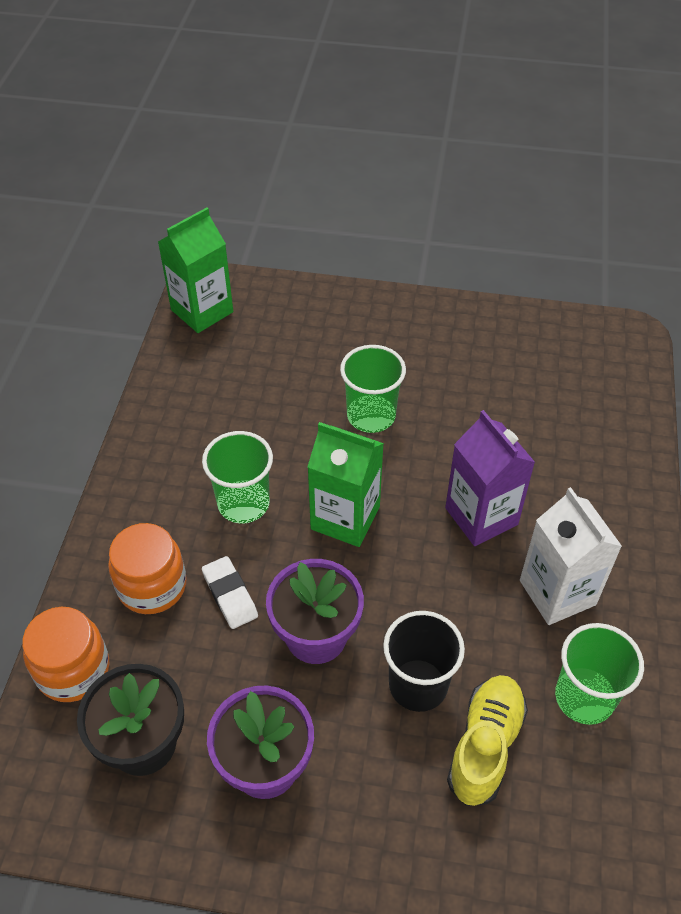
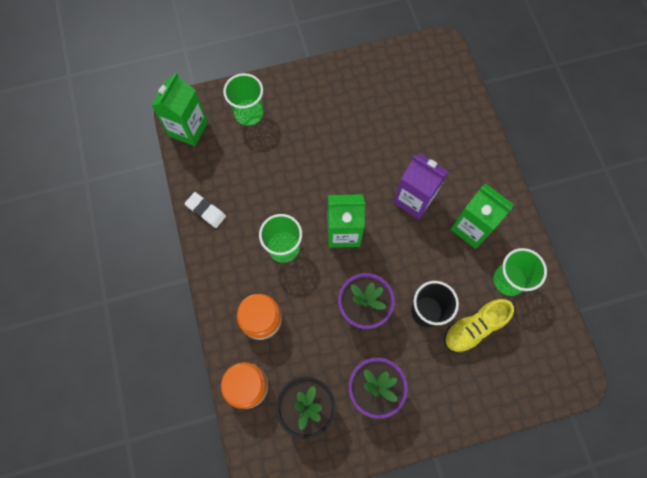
camera: 25 degrees left, 20 degrees up
(230, 595) = (306, 305): white eraser -> white eraser (206, 211)
(371, 415) = (325, 161): green cup -> green cup (249, 113)
(485, 746) = (473, 328): yellow shoe -> yellow shoe turned 120 degrees counterclockwise
(557, 592) = (472, 228): white carton -> green carton

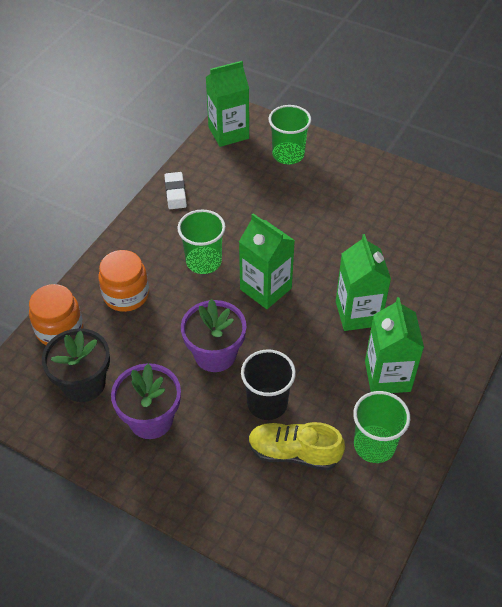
camera: 45 degrees right, 20 degrees down
(414, 199) = (358, 313): purple carton -> green carton

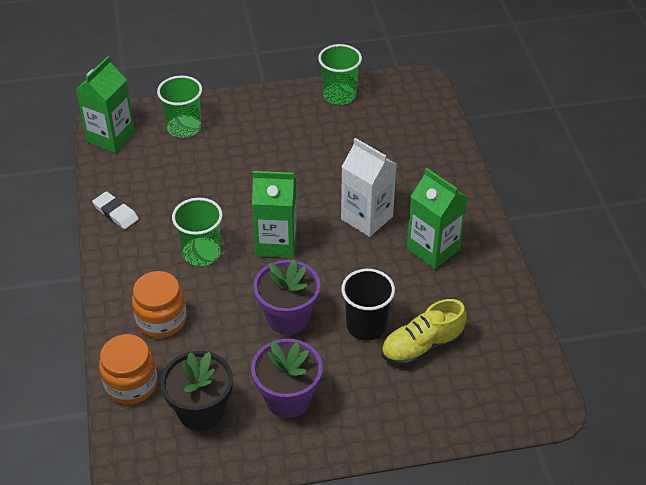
camera: 40 degrees left, 5 degrees down
(358, 313) = (367, 218): green carton -> white carton
(374, 445) = (472, 302): green cup -> green cup (339, 95)

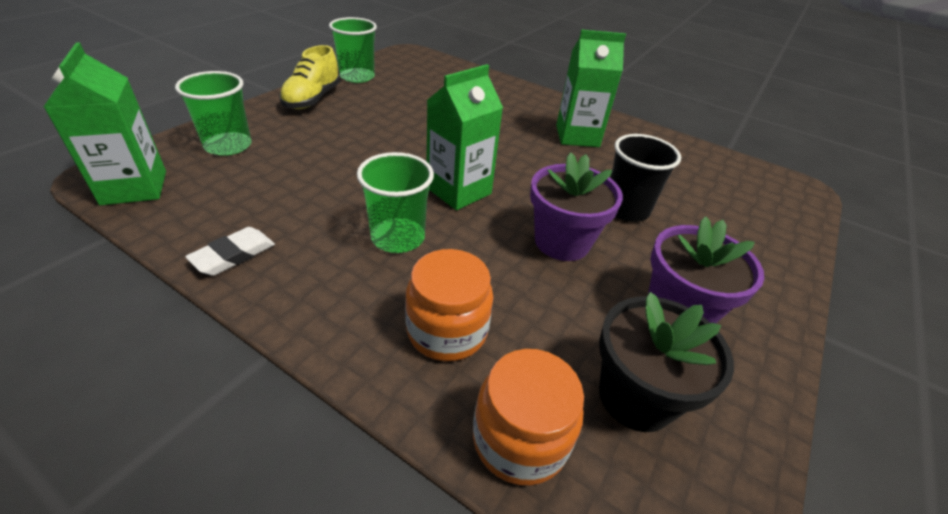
camera: 50 degrees left, 5 degrees down
(116, 213) = (233, 255): white eraser -> white eraser turned 45 degrees counterclockwise
(367, 218) = (501, 139): white carton -> none
(422, 346) = (681, 199): yellow shoe -> yellow shoe (312, 99)

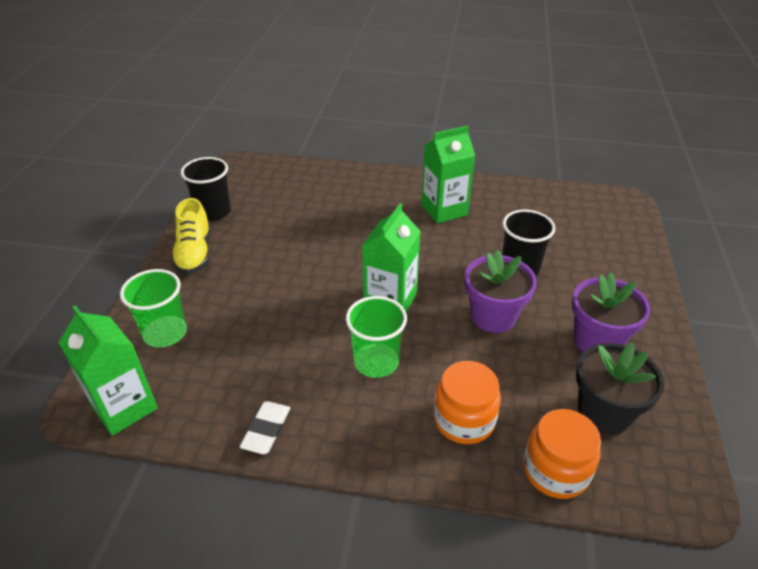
camera: 20 degrees left, 0 degrees up
(357, 77) = (213, 212): green cup -> black cup

